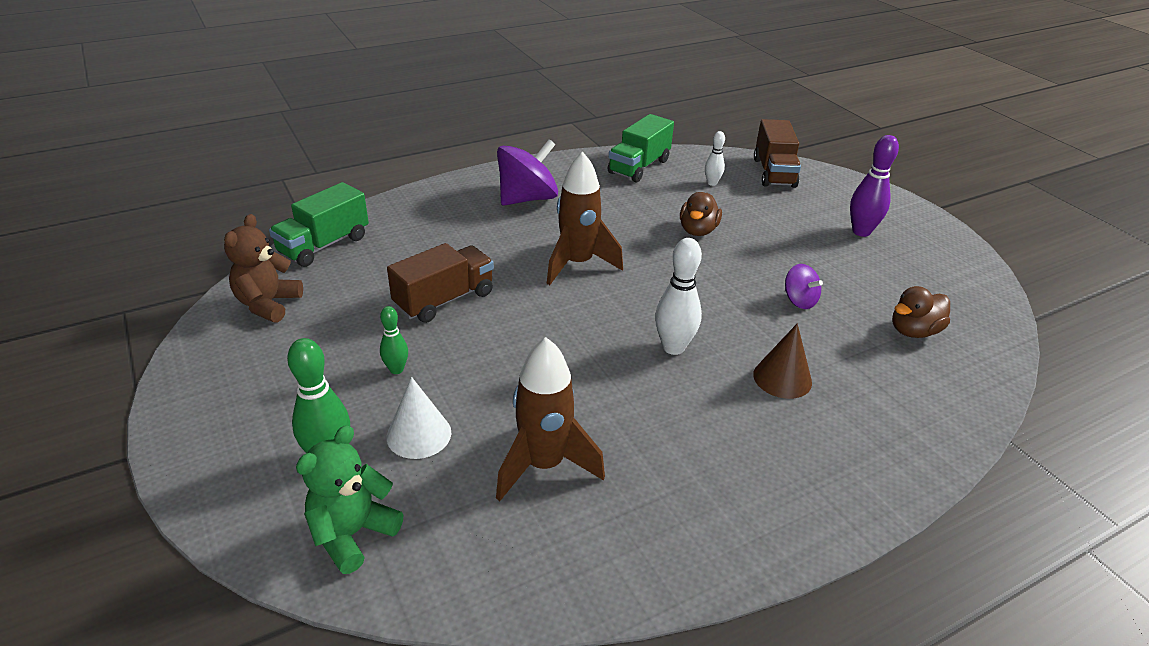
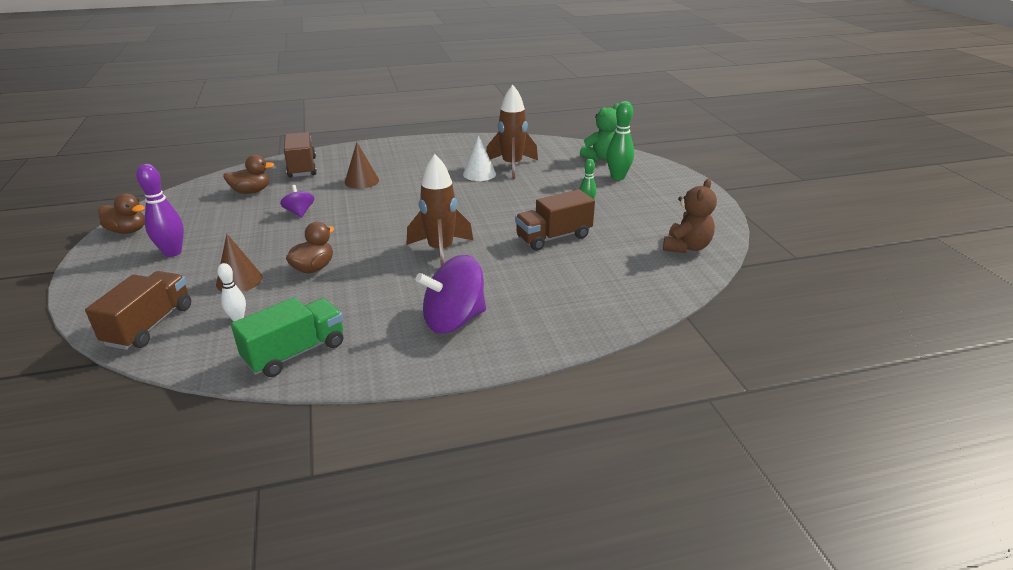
camera: 165 degrees left, 5 degrees down
(324, 245) = (660, 289): green truck -> none
(419, 434) = (573, 180): white cone -> white cone (479, 174)
(673, 347) = (411, 198): white bowling pin -> none
(754, 212) = (239, 280): none -> brown cone
(915, 400) = (302, 167): none -> brown truck
(953, 251) = (128, 231): none -> brown duck

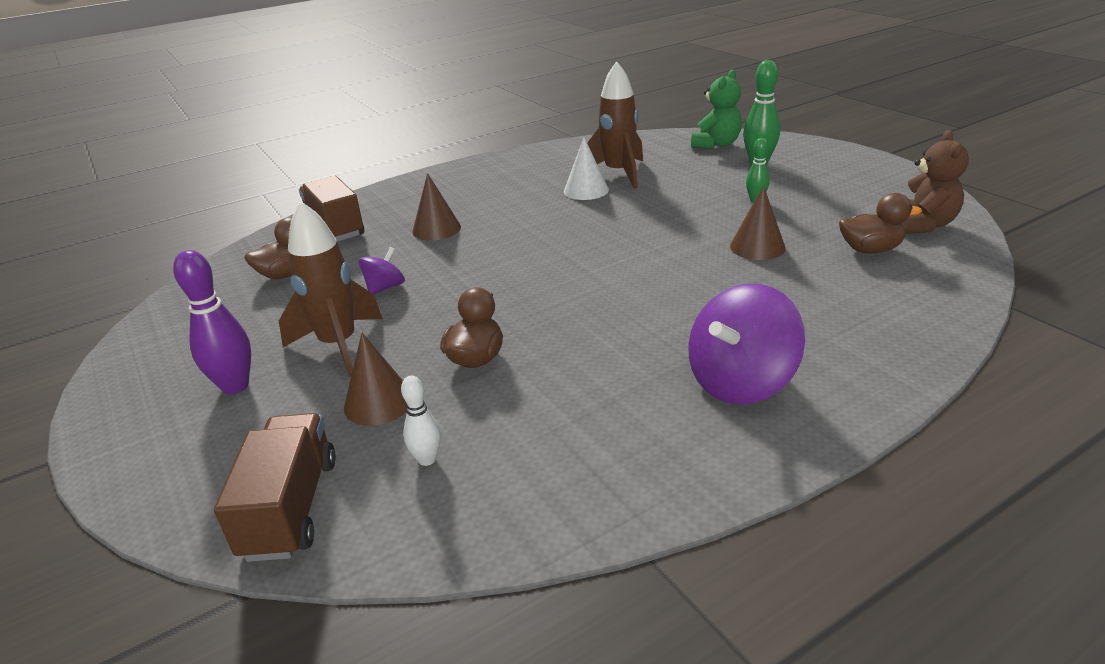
camera: 15 degrees left, 0 degrees up
(128, 231) = (132, 371): brown duck -> brown duck (870, 250)
(295, 352) = (563, 487): green truck -> none
(299, 212) = (385, 287): purple spinning top -> purple spinning top turned 75 degrees clockwise
(441, 251) = (632, 295): brown rocket -> brown rocket (339, 345)
(553, 237) = (757, 247): brown truck -> brown cone

